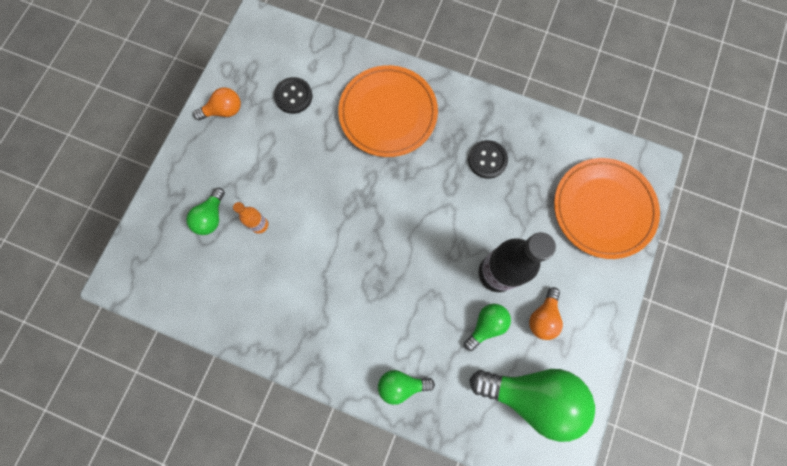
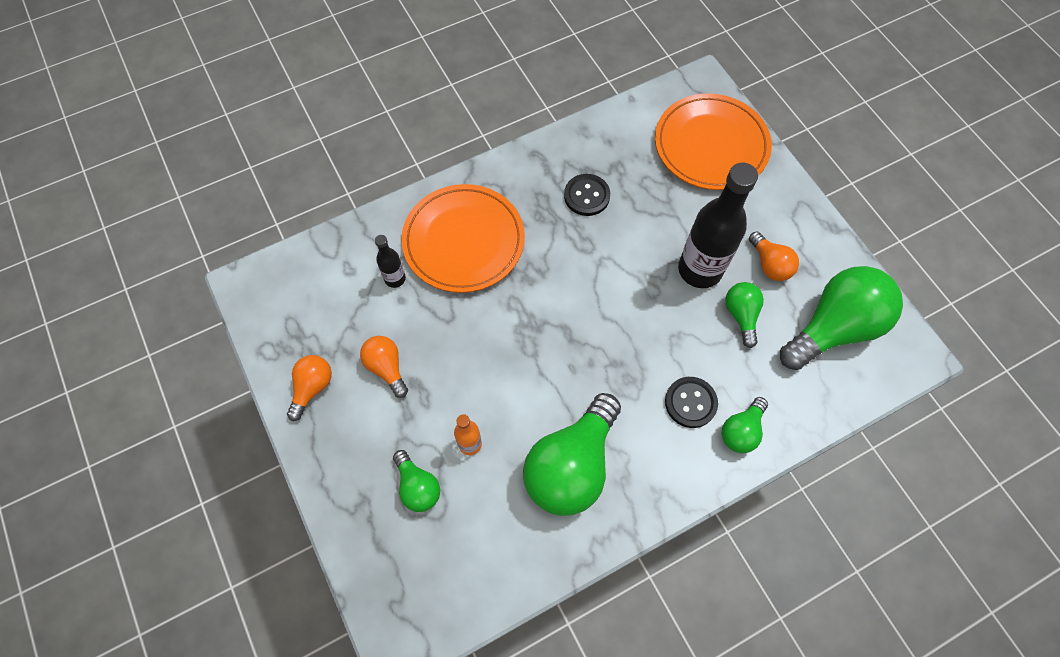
camera: 50 degrees left, 10 degrees down
(269, 139) = (386, 367): none -> orange light bulb
(293, 96) = (363, 310): black button -> black button (690, 403)
(293, 295) = (571, 466): none -> green light bulb
(328, 96) = (395, 279): none -> black bottle

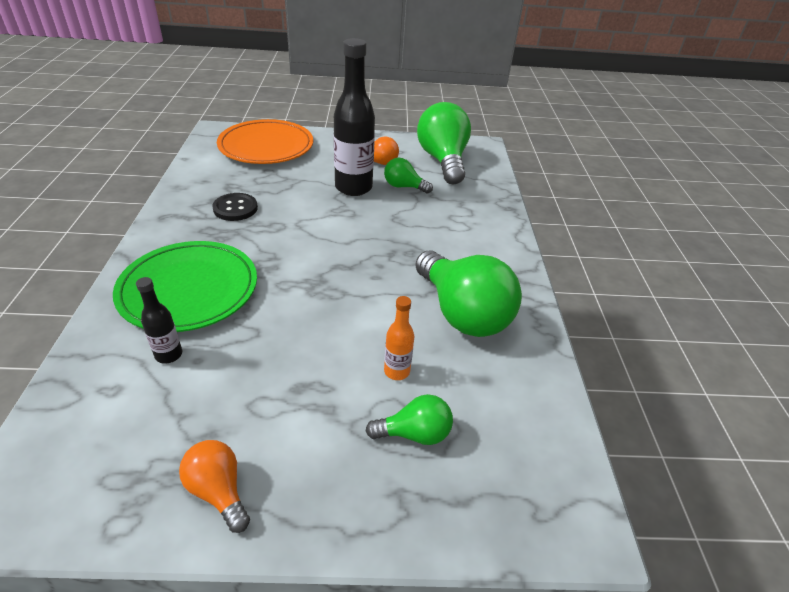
camera: 65 degrees left, 25 degrees down
(386, 367) = (260, 404): orange light bulb -> none
(463, 241) = (189, 289): orange plate -> green plate
(690, 403) = (452, 233): black button -> none
(741, 431) = (489, 221): green light bulb -> none

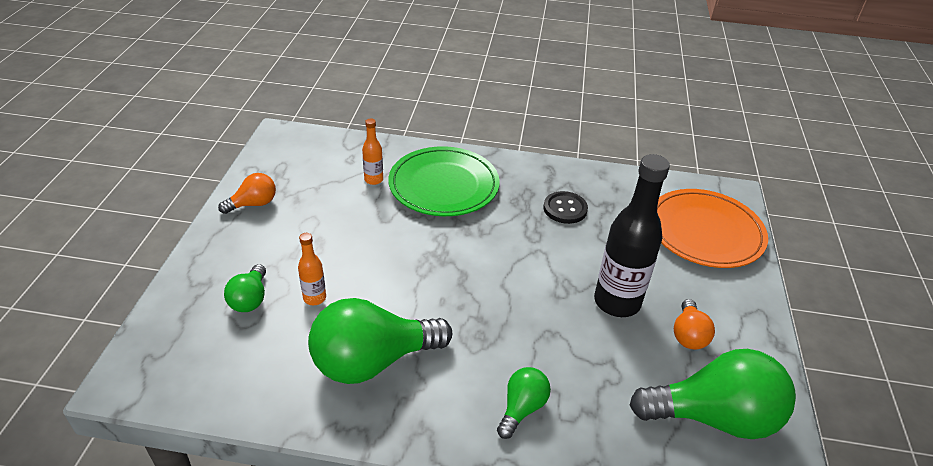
camera: 100 degrees right, 0 degrees up
(169, 355) = (373, 180): black bottle -> orange bottle
(404, 187) = (626, 353): green light bulb -> green light bulb (522, 408)

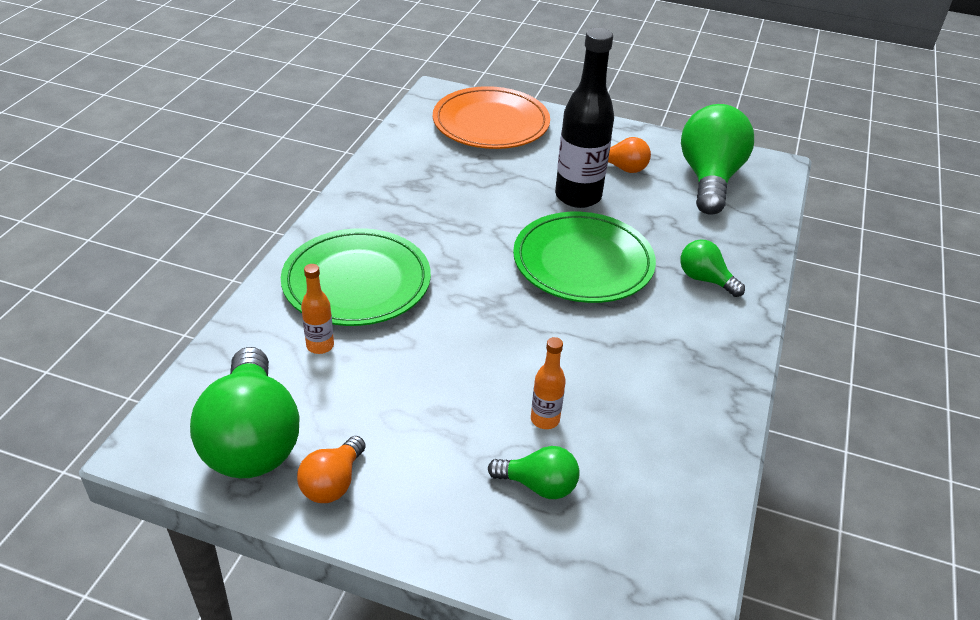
camera: 80 degrees left, 0 degrees up
(253, 204) = (333, 483): orange light bulb -> orange light bulb turned 135 degrees counterclockwise
(372, 361) = (647, 375): green light bulb -> green light bulb (252, 440)
(514, 311) = (583, 262): none -> green plate
(565, 209) = (431, 198): black button -> none

